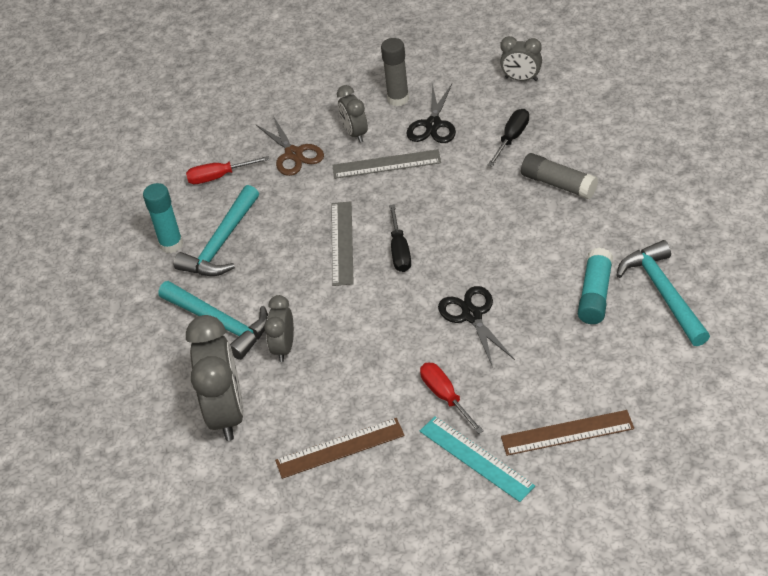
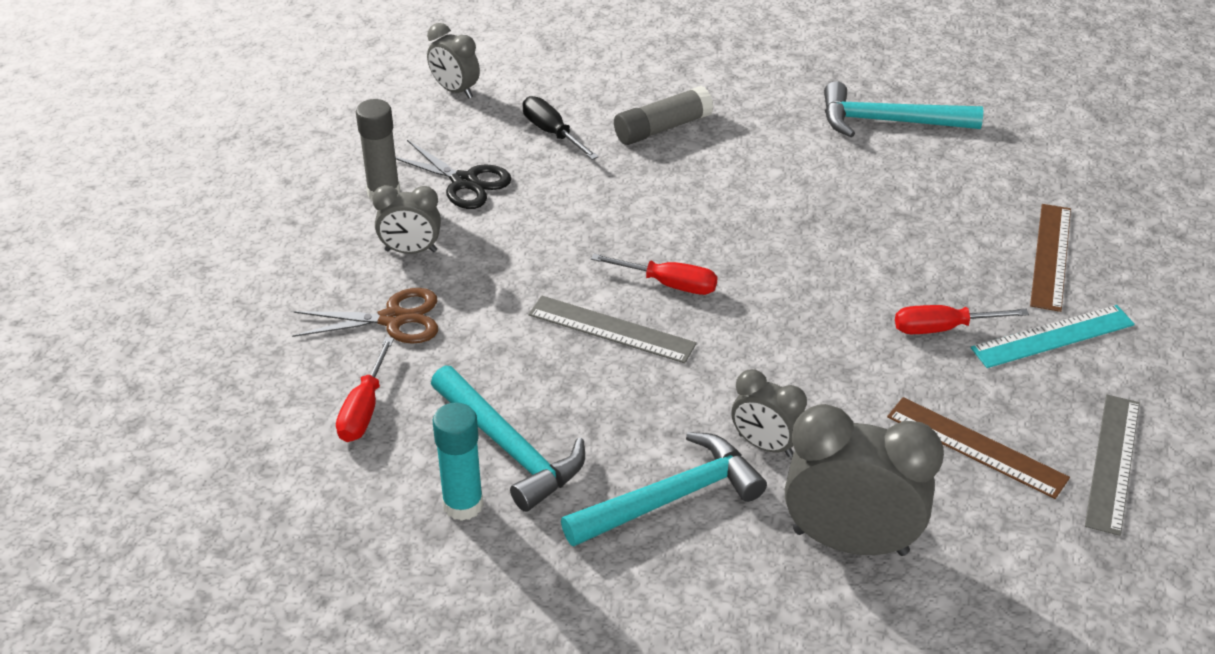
camera: 70 degrees left, 5 degrees down
(340, 448) = (976, 447): brown ruler -> brown ruler turned 60 degrees counterclockwise
(386, 164) = (498, 243): grey ruler -> grey ruler (1112, 462)
(400, 251) = (670, 284): black screwdriver -> red screwdriver
(472, 315) = (825, 263): black scissors -> none
(521, 79) = (455, 90): grey clock -> grey clock turned 90 degrees clockwise
(595, 294) = (858, 165): turquoise glue stick -> none

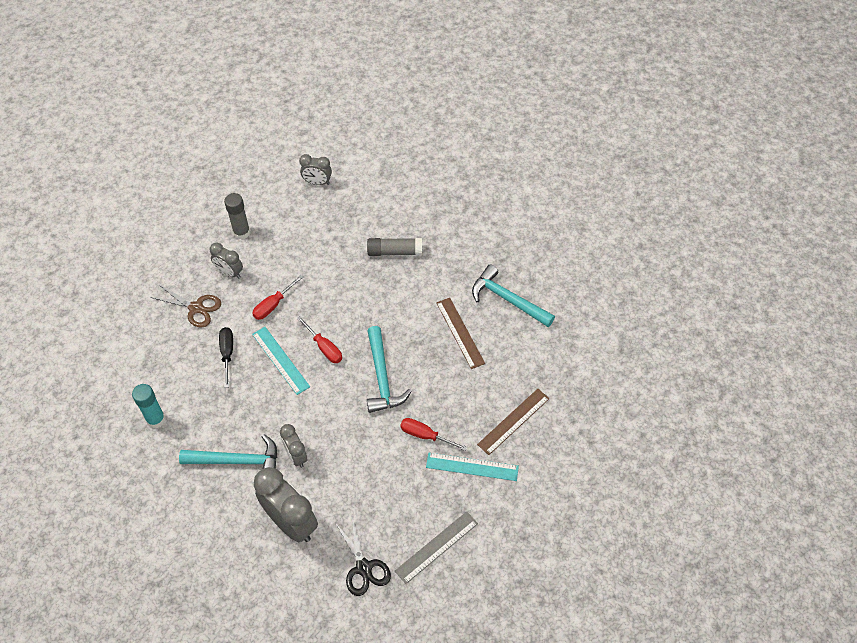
camera: 30 degrees right, 15 degrees up
(364, 410) = (152, 351): red screwdriver -> red screwdriver (273, 305)
(455, 90) = (317, 182): grey clock -> grey clock turned 60 degrees counterclockwise
(464, 182) = (281, 242): black scissors -> black scissors (363, 567)
(509, 447) = (193, 401): turquoise hammer -> turquoise hammer (382, 377)
(551, 132) = (341, 230): black screwdriver -> black screwdriver (227, 353)
(611, 329) = (280, 360): grey ruler -> turquoise ruler
(976, 447) = (384, 506): brown ruler -> brown ruler (460, 332)

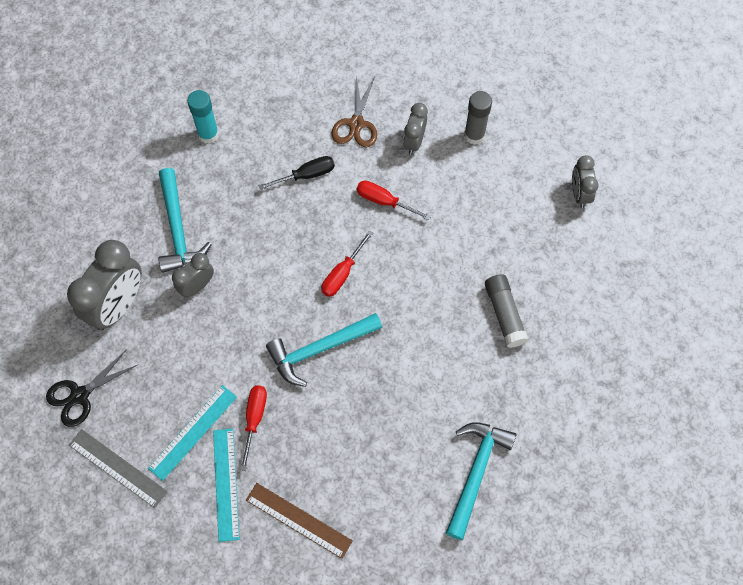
camera: 75 degrees right, 10 degrees up
(280, 360) = (313, 232): turquoise ruler -> turquoise ruler (193, 432)
(460, 332) = (408, 424): brown ruler -> none

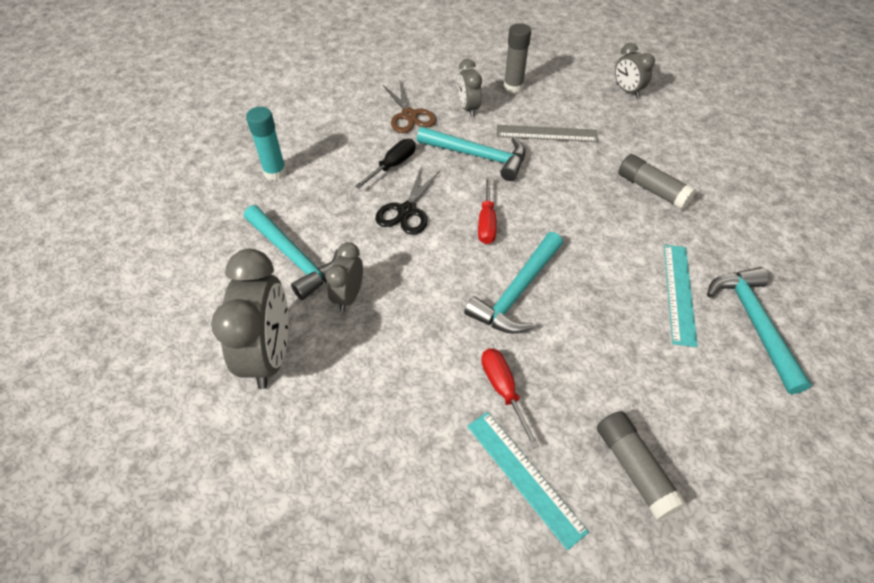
camera: 30 degrees left, 15 degrees down
(80, 395) = (279, 474): black scissors -> black scissors (407, 211)
(118, 468) = (381, 534): grey ruler -> grey ruler (546, 133)
(193, 432) = (445, 441): turquoise ruler -> turquoise ruler (679, 293)
(299, 520) = (634, 468): brown ruler -> grey glue stick
(383, 201) = (477, 156): red screwdriver -> turquoise hammer

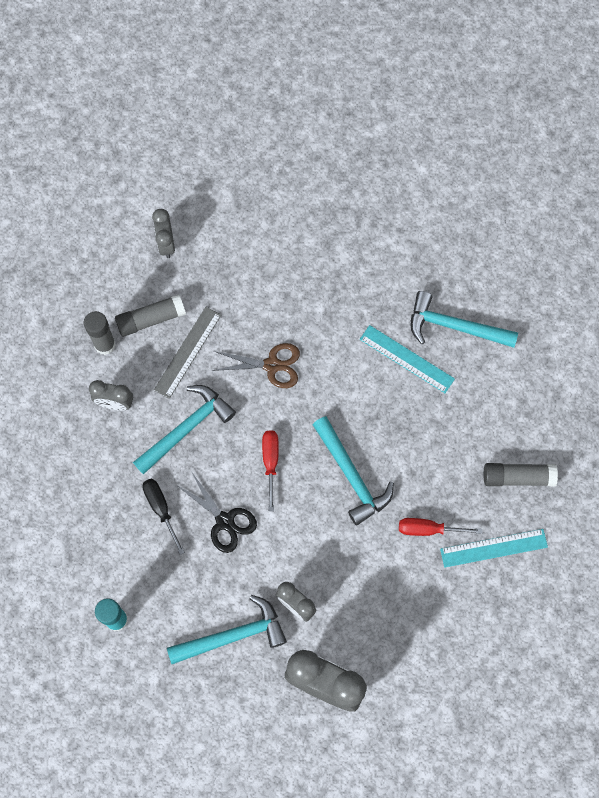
camera: 65 degrees left, 20 degrees up
(409, 115) = (96, 464): brown scissors -> brown scissors (272, 365)
(486, 223) = (270, 462): red screwdriver -> red screwdriver turned 120 degrees counterclockwise
(627, 91) = (166, 244): grey clock -> grey clock turned 90 degrees clockwise
(652, 189) = (299, 308): grey glue stick -> grey glue stick (151, 319)

